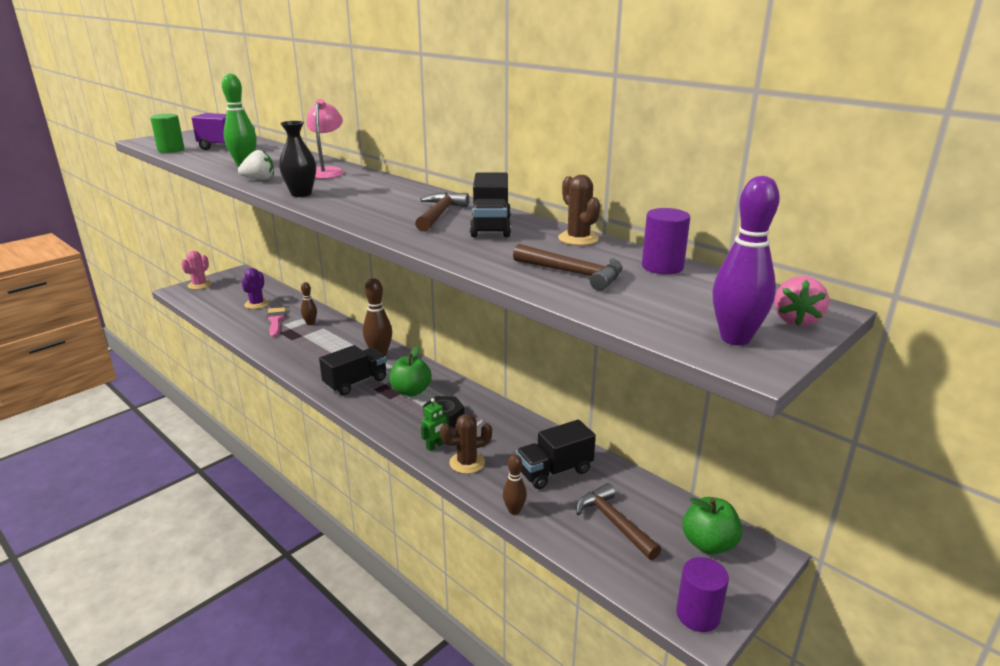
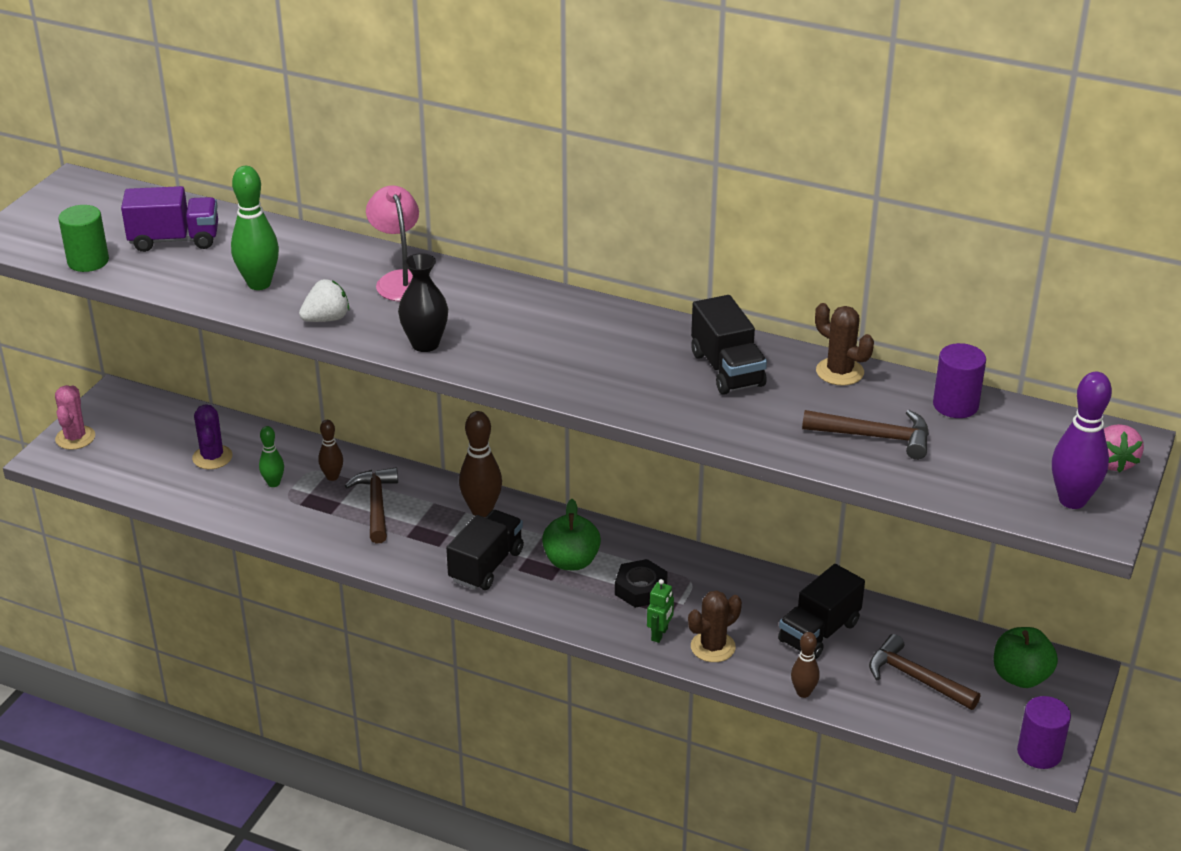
camera: 20 degrees left, 10 degrees up
(276, 320) = (273, 483): pink brush -> green bowling pin
(439, 214) = (645, 355): brown hammer -> brown hammer (376, 505)

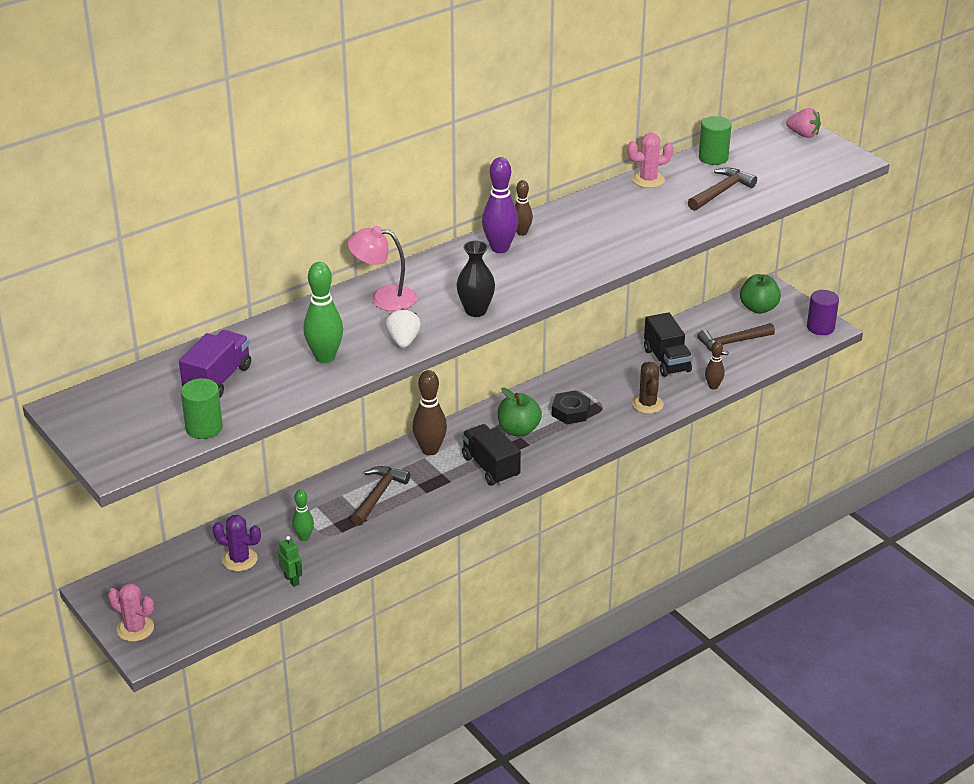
camera: 60 degrees left, 0 degrees up
(332, 477) = (324, 506): brown bowling pin -> brown bowling pin (522, 232)
(376, 505) = (378, 495): brown hammer -> brown hammer turned 90 degrees clockwise
(660, 634) = (619, 420): green robot -> green robot (292, 580)
(727, 369) = (611, 214): black truck -> none
(839, 372) = (648, 180): brown cactus -> pink cactus
(955, 405) = (713, 158): purple cylinder -> green cylinder
(1072, 500) = (825, 158): purple bowling pin -> purple bowling pin (500, 248)

